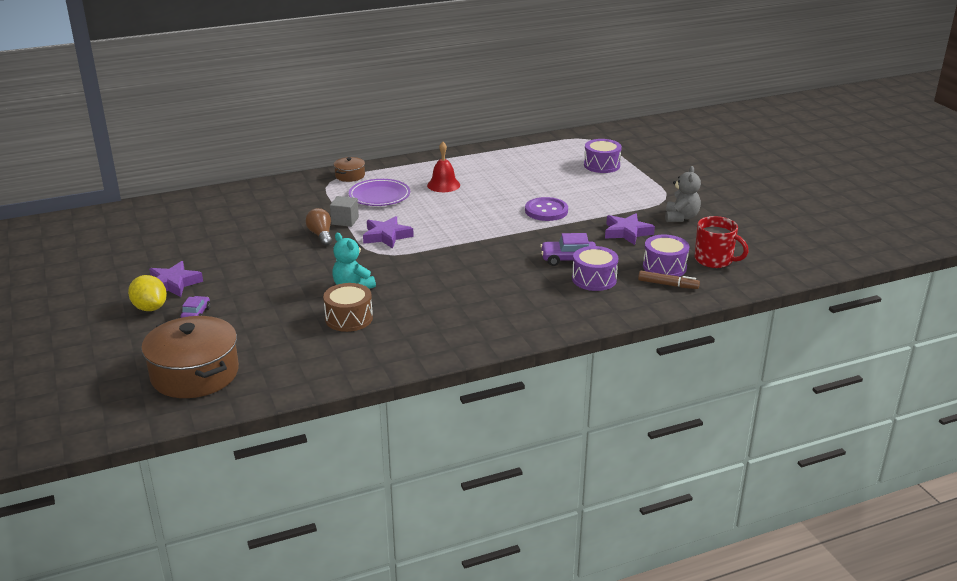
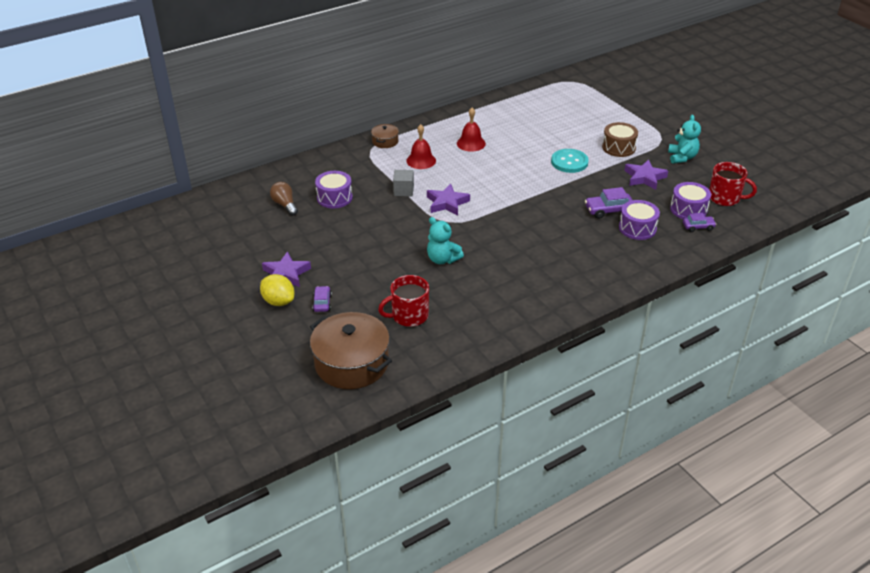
camera: 10 degrees left, 10 degrees up
(284, 336) = (409, 316): none -> red mug
(321, 235) = (390, 208): brown light bulb -> brown light bulb (285, 205)
(349, 318) = (454, 291): brown drum -> brown drum (618, 147)
(379, 196) = (421, 160): purple plate -> red bell
(546, 211) = (569, 162): purple button -> turquoise button
(601, 165) = (595, 109): purple drum -> purple drum (334, 198)
(668, 285) = (698, 227): brown marker -> purple car
(681, 217) = (682, 157): grey teddy bear -> turquoise teddy bear

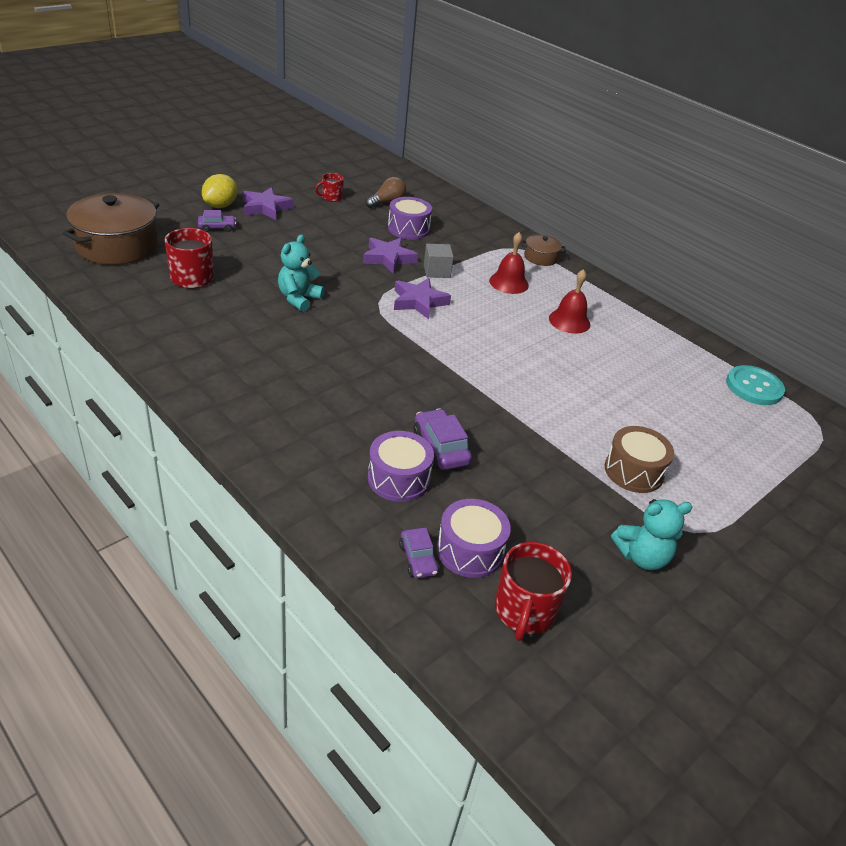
camera: 75 degrees right, 0 degrees up
(270, 235) = (331, 197): none -> red mug
(569, 162) = (562, 412): turquoise button -> turquoise button (754, 387)
(644, 178) = (552, 498): purple star -> purple star (388, 258)

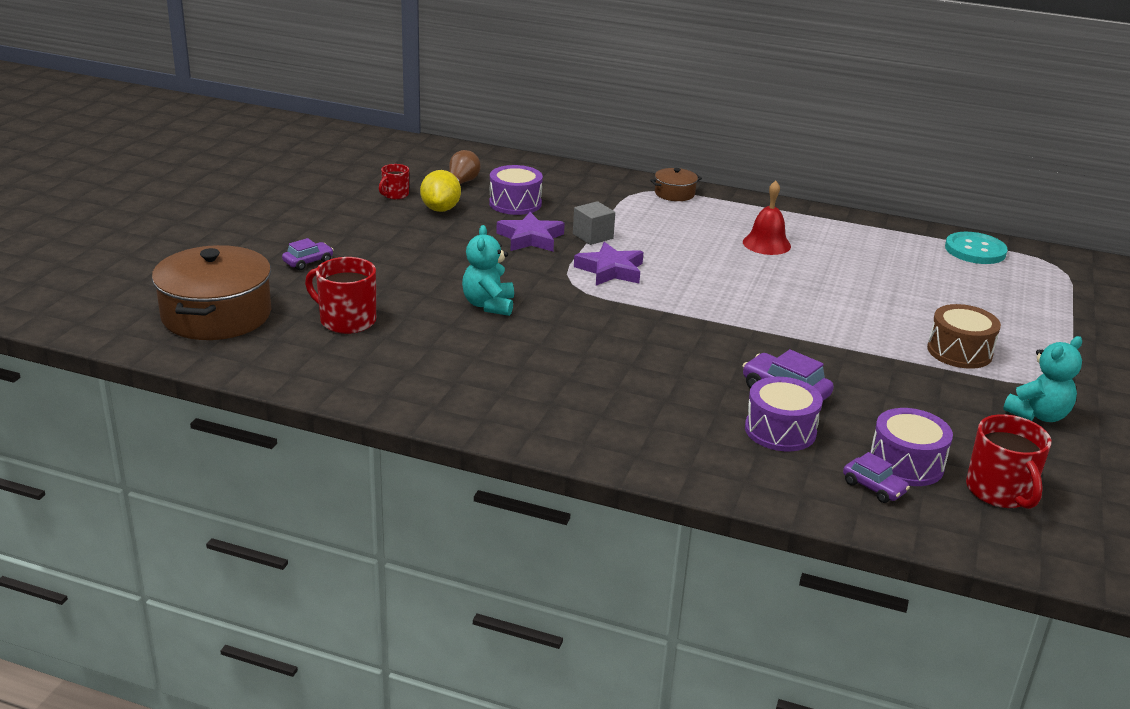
camera: 25 degrees left, 10 degrees down
(220, 206) = (282, 238): yellow lemon -> yellow lemon (440, 209)
(265, 208) = (336, 225): purple star -> none
(508, 283) = (673, 226): red bell -> none

